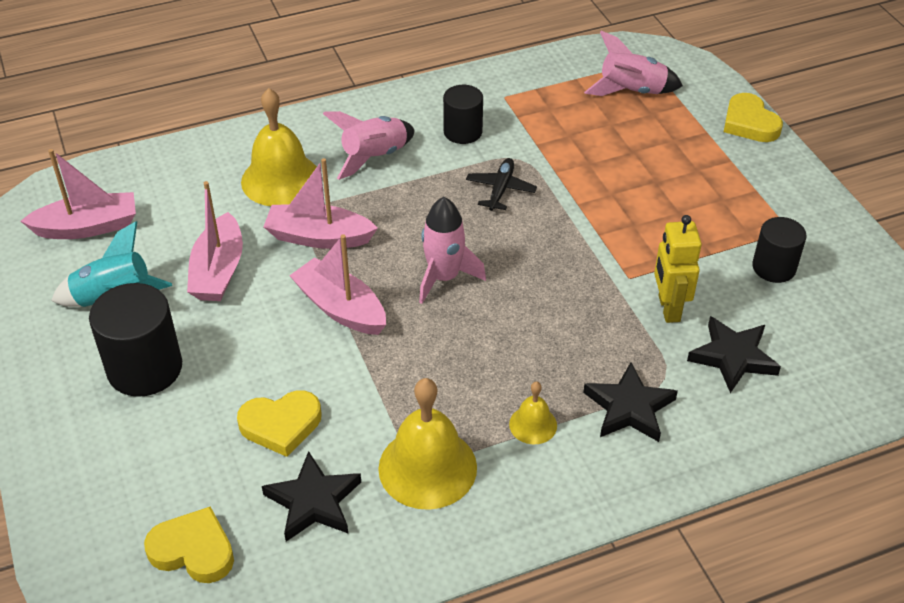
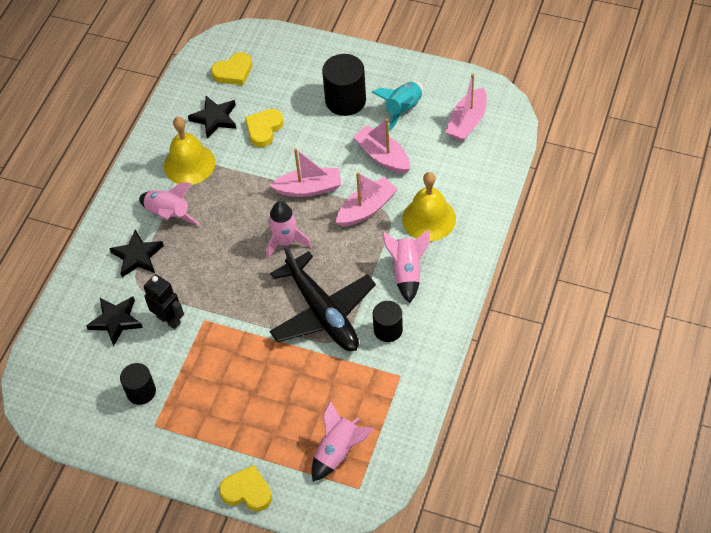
camera: 135 degrees right, 10 degrees up
(500, 189) = (322, 312): black plane -> black plane, size x2.32
(533, 425) = (168, 214): yellow bell -> pink rocket
(668, 308) = (169, 320): yellow robot -> black robot

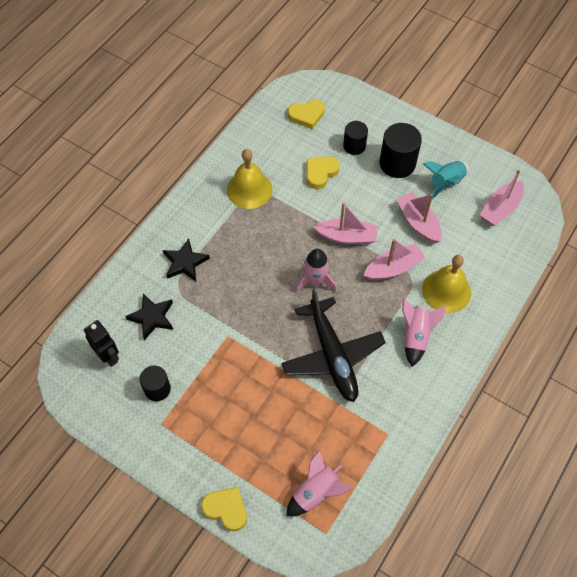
camera: 10 degrees right, 5 degrees up
(168, 214) = (221, 231): pink rocket -> none
(169, 320) = (197, 328): black robot -> black robot (108, 356)
(215, 118) = (281, 153): black star -> none
(388, 329) = (386, 387): black cylinder -> black cylinder (354, 146)

